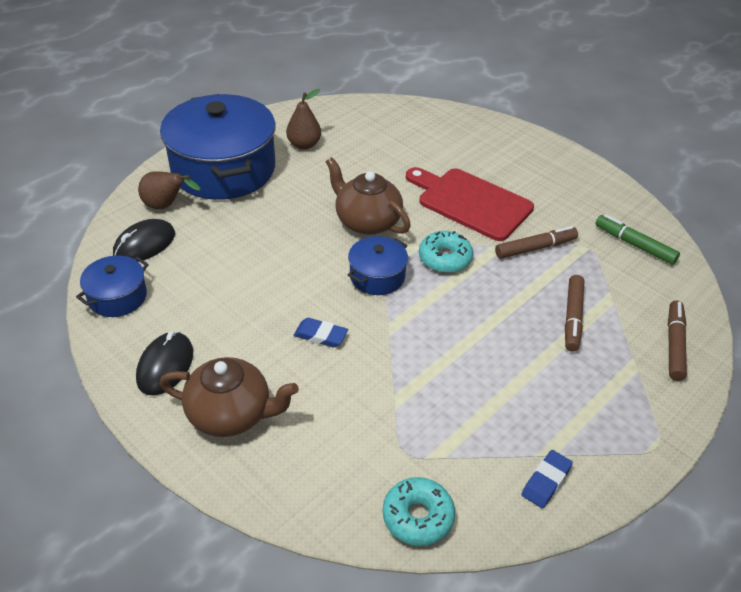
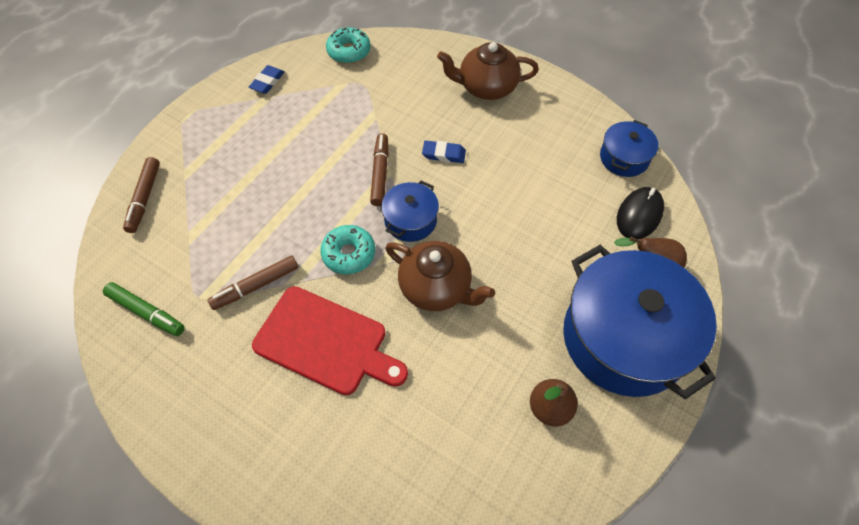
camera: 170 degrees right, 15 degrees up
(165, 366) = (550, 111): black mouse -> none
(573, 317) = (229, 210): brown marker -> brown marker (380, 174)

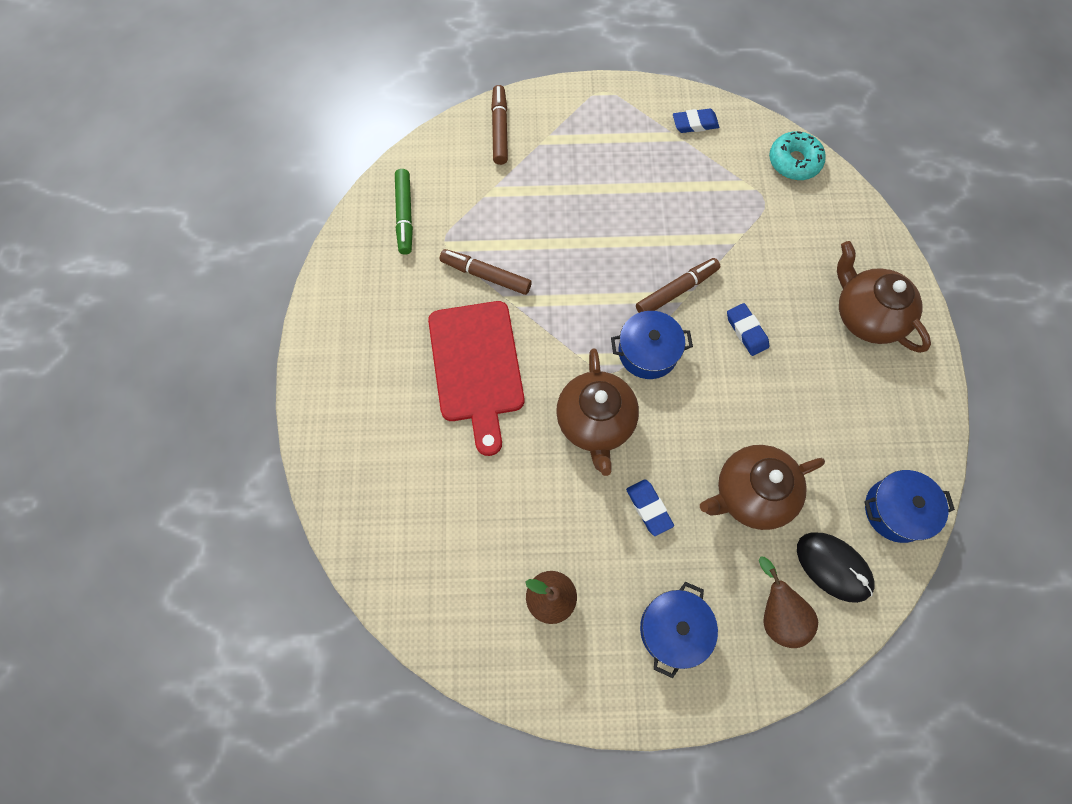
camera: 55 degrees right, 10 degrees up
(145, 198) = (499, 130): brown marker -> brown marker turned 120 degrees clockwise
(349, 254) = (572, 325): turquoise donut -> none
(526, 296) = (649, 508): none -> blue eraser
(559, 227) = (751, 494): none -> brown teapot
(624, 338) = (673, 629): blue pot -> blue pot, size x0.47
(639, 215) = (833, 567): black mouse -> black mouse turned 45 degrees clockwise

